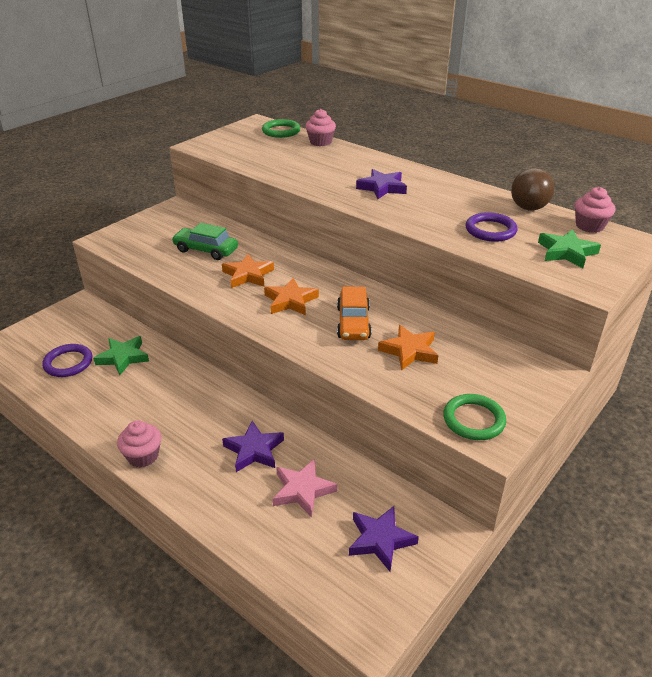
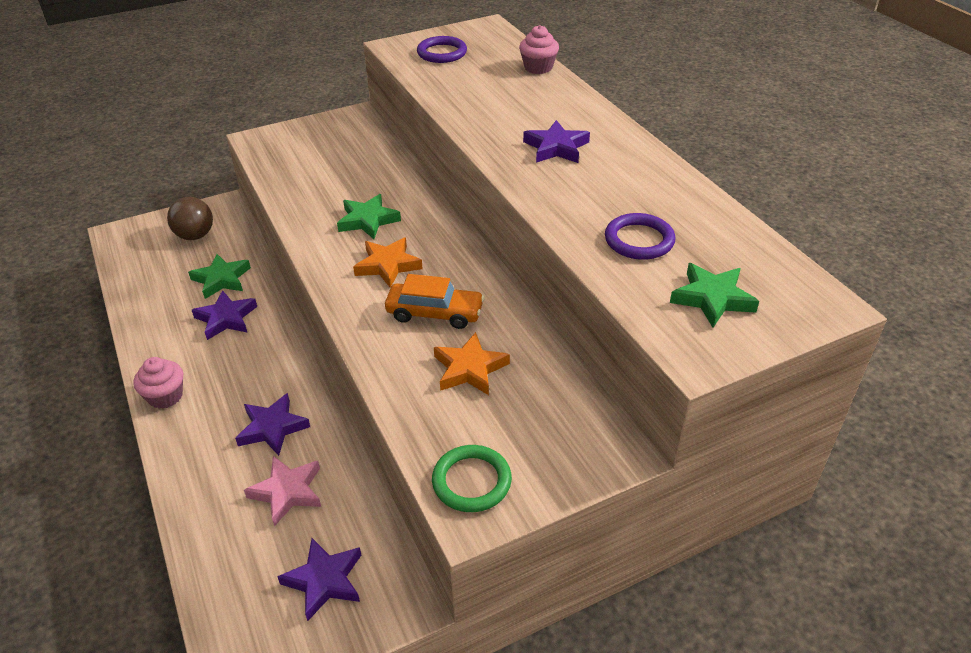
camera: 25 degrees right, 5 degrees up
(68, 363) = (168, 270): purple ring -> purple ring (442, 53)
(150, 384) = (226, 318): none -> purple star
(206, 250) = (348, 177): green car -> none
(248, 275) = (368, 220): orange star -> green star
(281, 131) = (504, 43): green ring -> none
(353, 323) = (435, 313): orange car -> orange car turned 105 degrees counterclockwise
(528, 208) = (722, 220): brown ball -> brown ball (195, 236)
(589, 226) = (783, 268): pink cupcake -> none

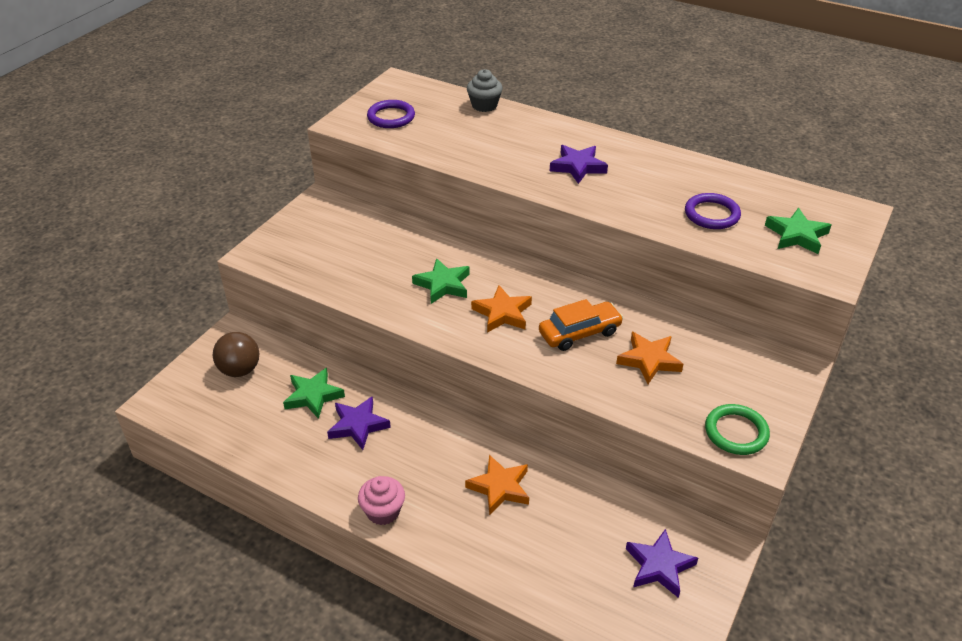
camera: 35 degrees left, 0 degrees up
(272, 428) = (500, 487): purple star -> orange star
(287, 492) = (565, 525): pink star -> none
(538, 67) = (484, 105): pink cupcake -> grey cupcake

